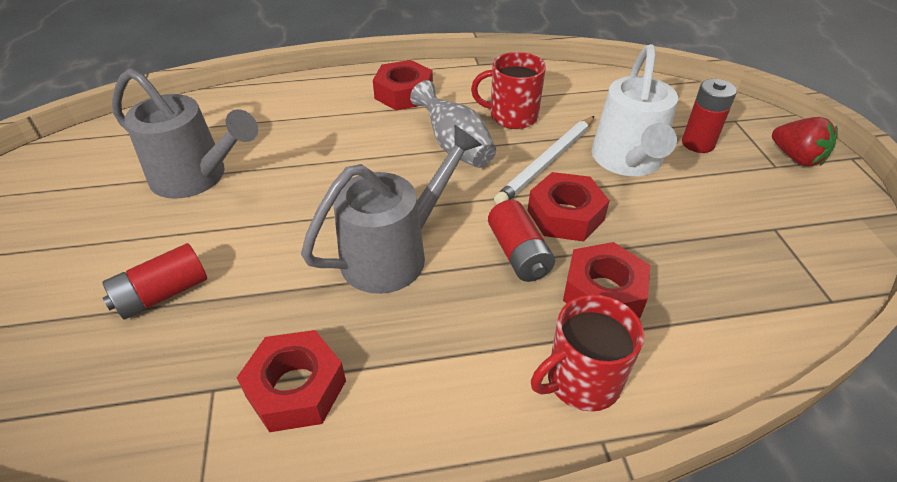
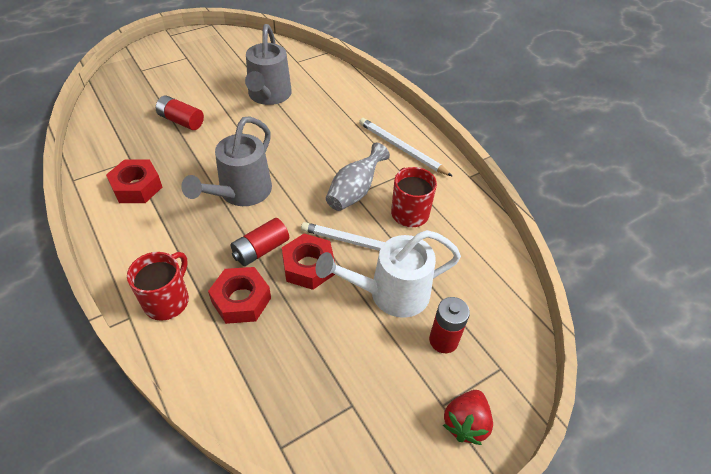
camera: 65 degrees right, 5 degrees up
(395, 253) = (240, 193): grey watering can -> grey watering can turned 90 degrees clockwise
(404, 93) = (401, 149): red nut -> white pencil
(581, 381) = (167, 301): red mug -> red mug turned 75 degrees clockwise

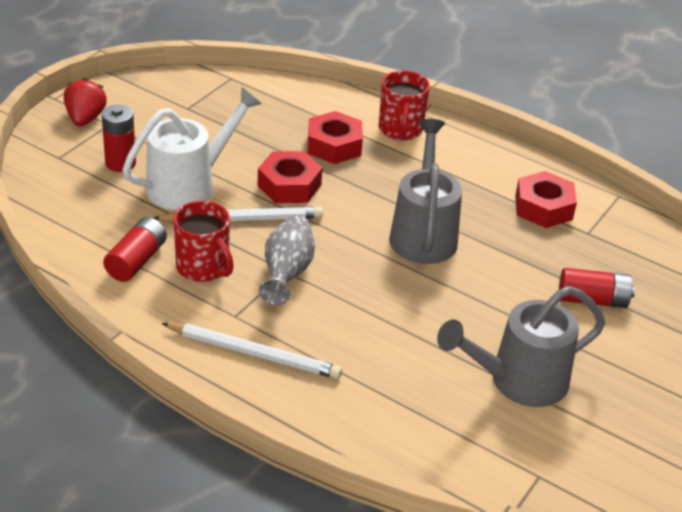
camera: 155 degrees right, 10 degrees down
(261, 250) = (350, 187): red battery -> red battery (136, 261)
(268, 96) = (517, 381): grey watering can -> grey watering can turned 90 degrees counterclockwise

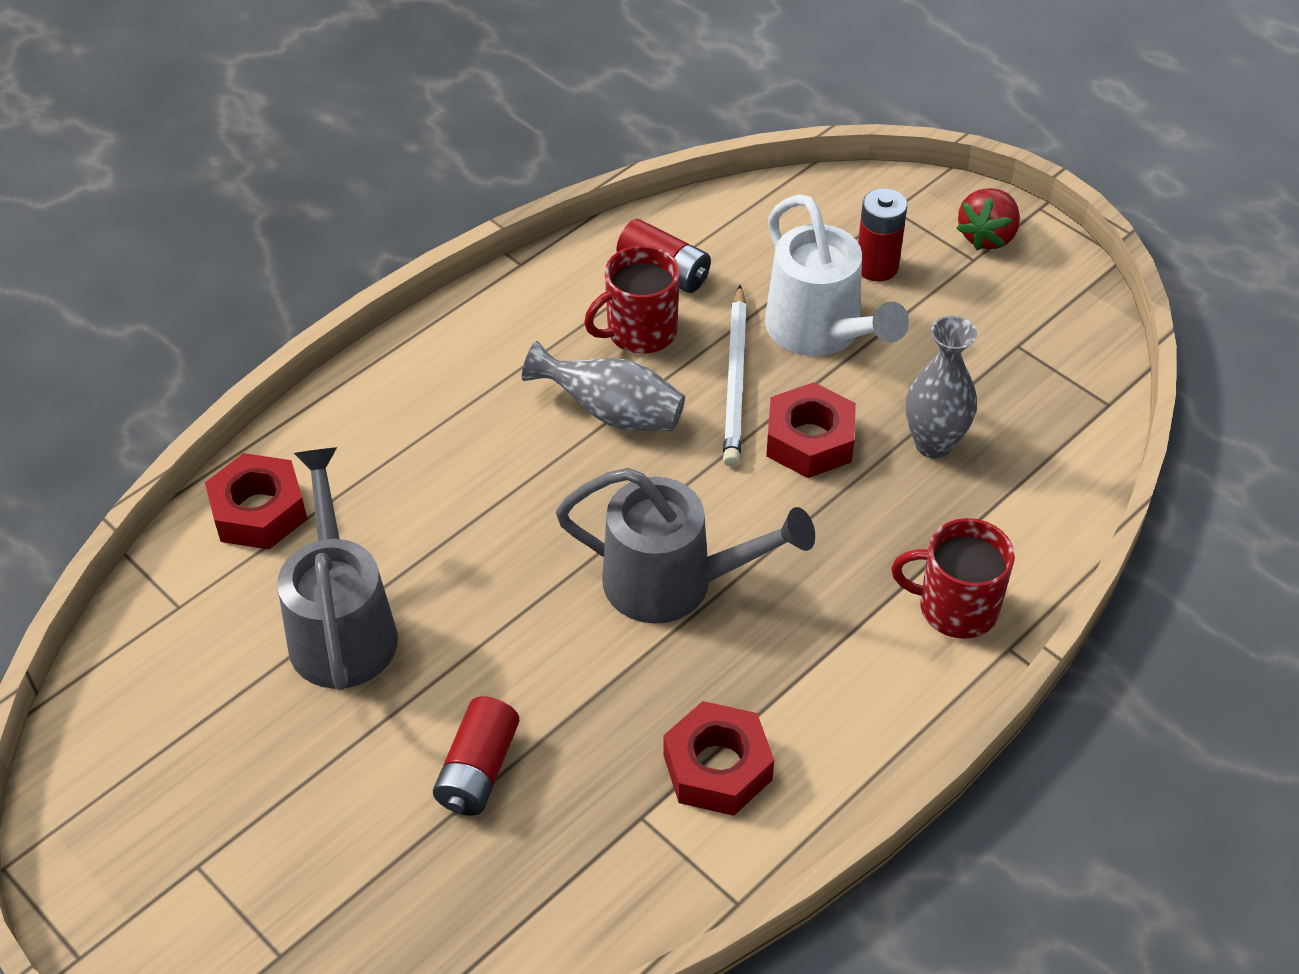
camera: 105 degrees right, 10 degrees up
(85, 118) = (987, 236): red strawberry -> red strawberry turned 105 degrees clockwise
(254, 353) = (469, 364): white pencil -> none
(279, 138) = (934, 444): none -> grey vase
(334, 145) = (911, 510): red nut -> red nut (259, 511)

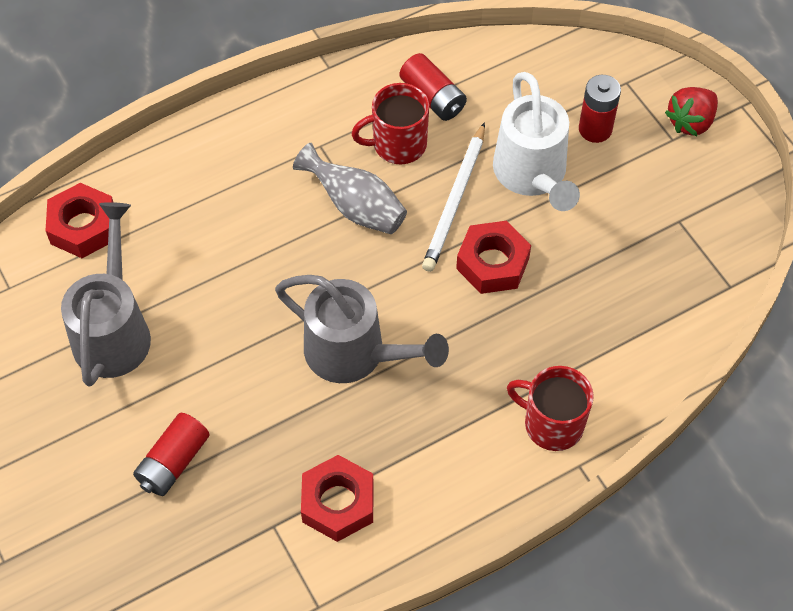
camera: 15 degrees right, 10 degrees up
(934, 444) = (584, 288): grey vase -> none

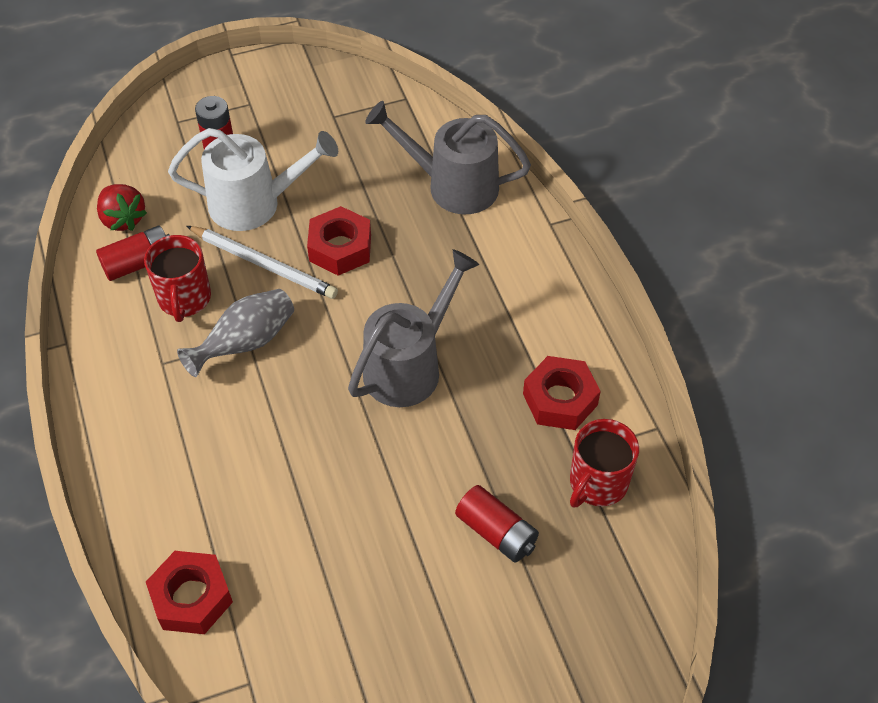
camera: 80 degrees left, 5 degrees down
(114, 329) = (331, 576): grey watering can -> grey watering can (452, 185)
(552, 424) = (509, 234): red mug -> red mug (597, 483)
(690, 122) = (236, 89): red strawberry -> red strawberry (123, 219)

